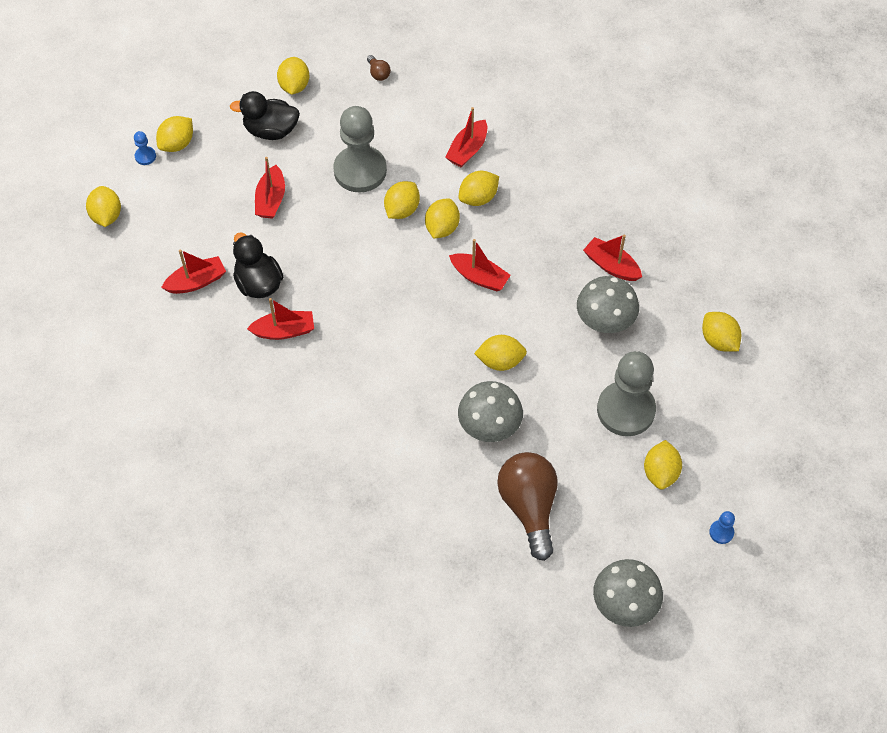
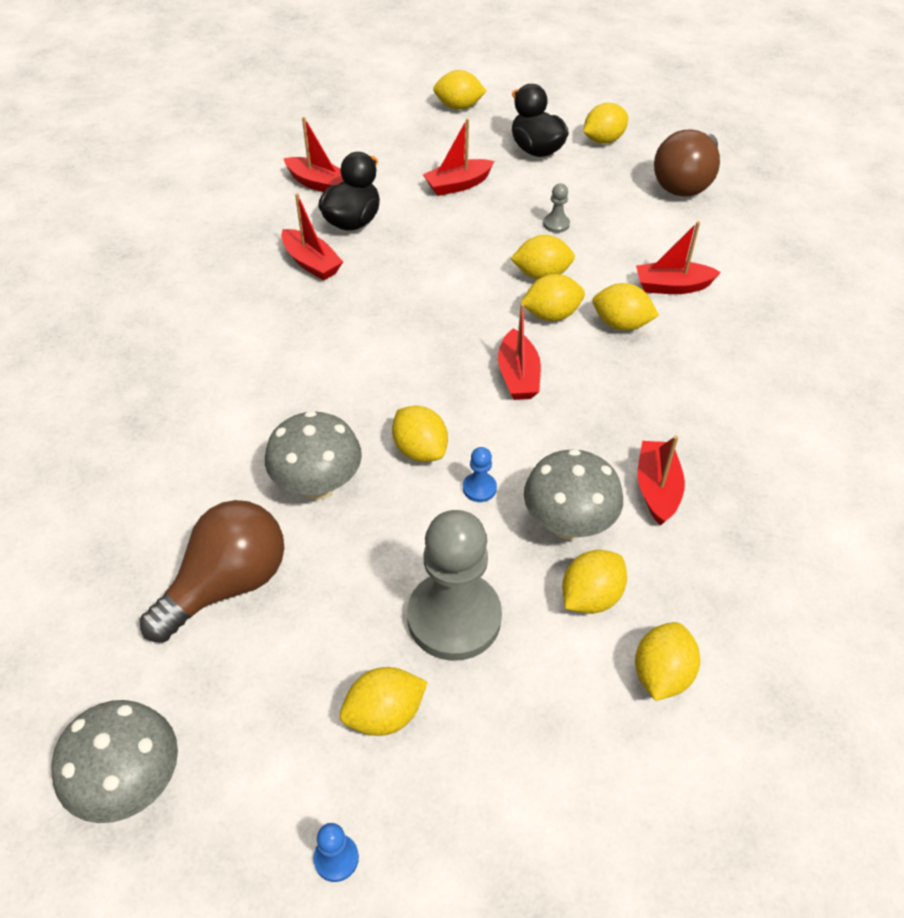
camera: 55 degrees right, 10 degrees down
(106, 216) = (341, 105): yellow lemon -> yellow lemon (590, 597)
(145, 156) = (426, 97): blue pawn -> blue pawn (479, 488)
(360, 171) = (556, 224): grey pawn -> grey pawn, size x0.40
(378, 73) = (685, 182): brown light bulb -> brown light bulb, size x2.46

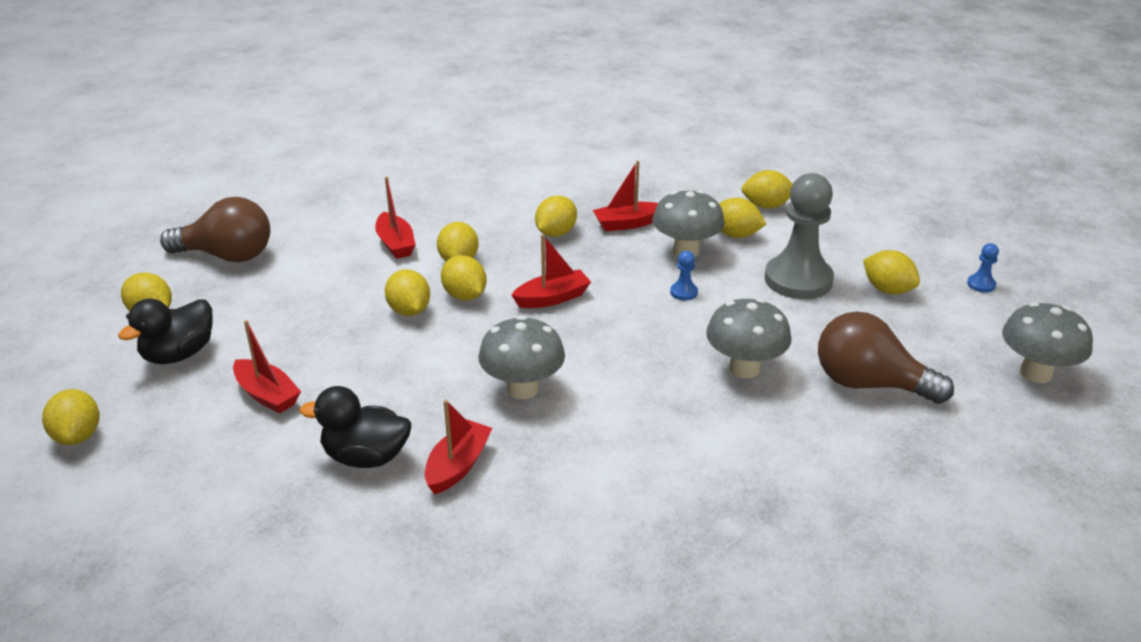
camera: 110 degrees left, 15 degrees down
(318, 184) = (294, 512): red boat -> none
(382, 319) = (522, 389): none -> grey mushroom
(420, 450) = (668, 327): yellow lemon -> yellow lemon (556, 233)
(556, 224) = (323, 316): grey pawn -> none

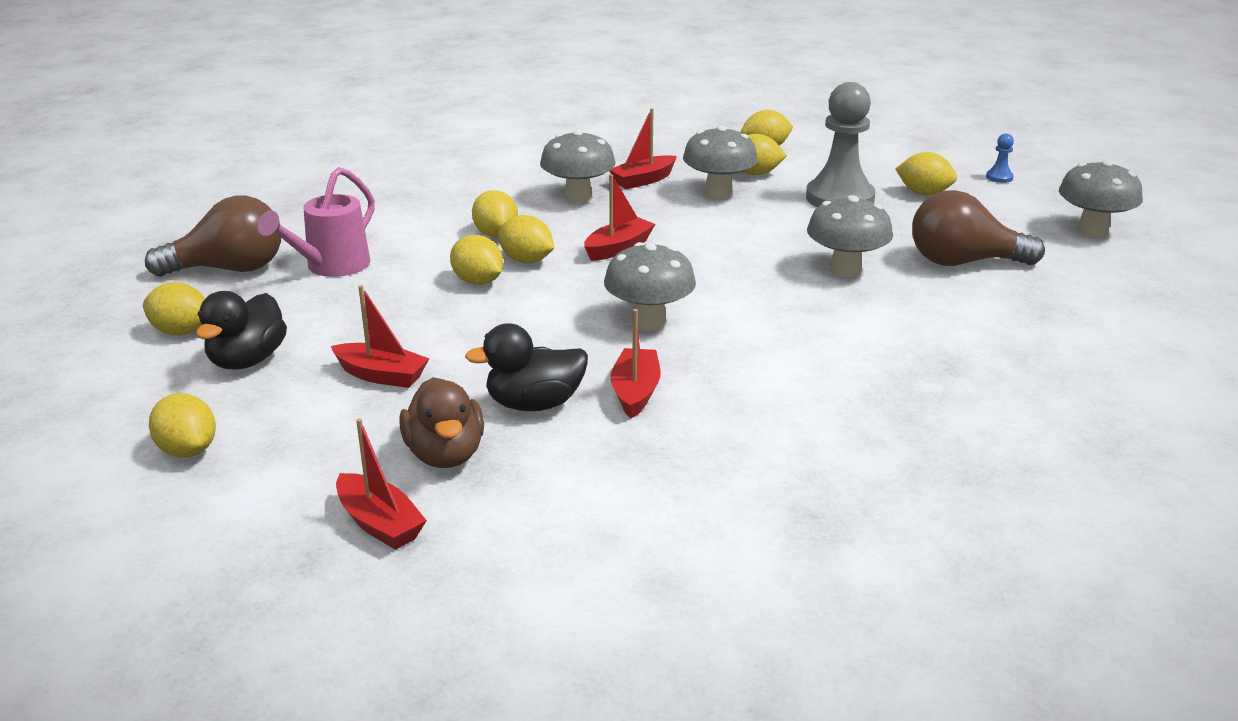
camera: 20 degrees left, 5 degrees down
(260, 493) = (445, 455): none -> brown duck
(304, 269) = (330, 267): none -> pink watering can
(395, 244) = (415, 231): red boat -> red boat (379, 524)
(556, 233) = (578, 198): yellow lemon -> grey mushroom
(683, 292) = (742, 224): blue pawn -> none

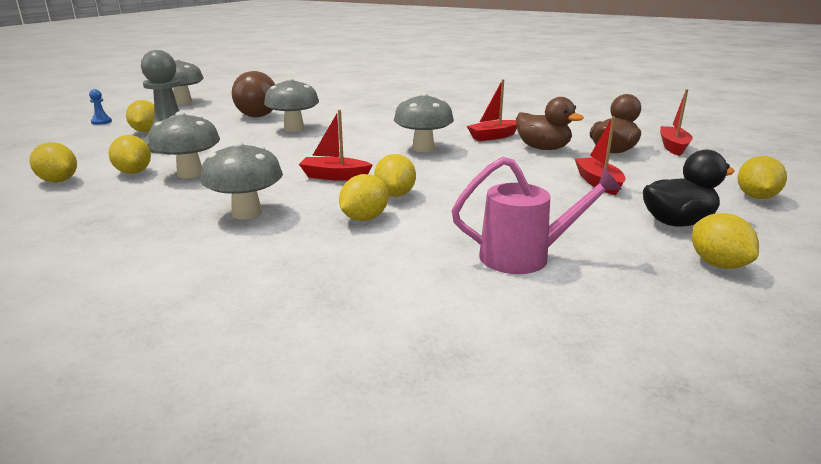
camera: 125 degrees left, 5 degrees down
(229, 269) = (620, 303): brown light bulb -> none
(478, 282) = (451, 198): yellow lemon -> none
(534, 404) = (543, 148): black duck -> brown duck
(643, 180) = (179, 201): red boat -> none

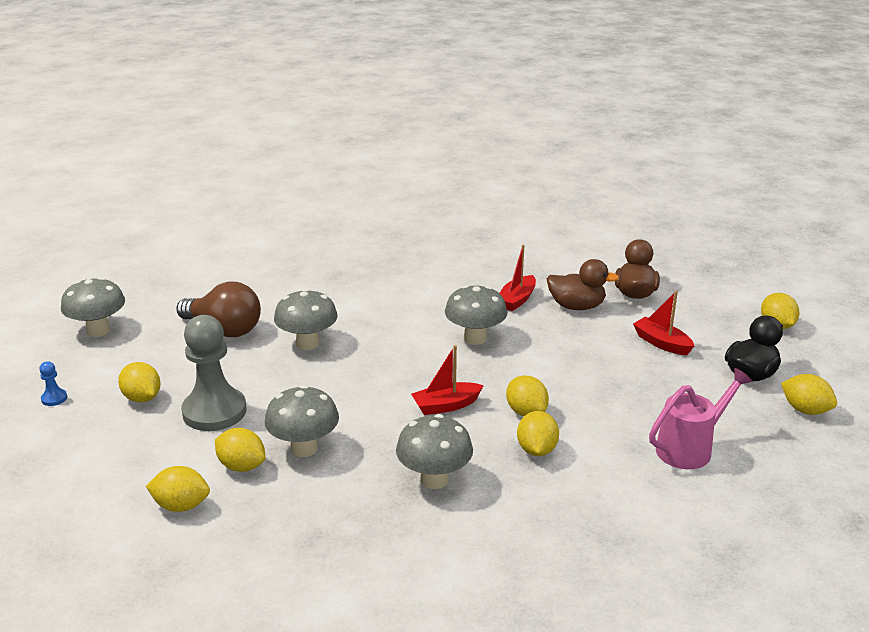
camera: 30 degrees left, 5 degrees up
(673, 147) = (674, 273): red boat -> none

